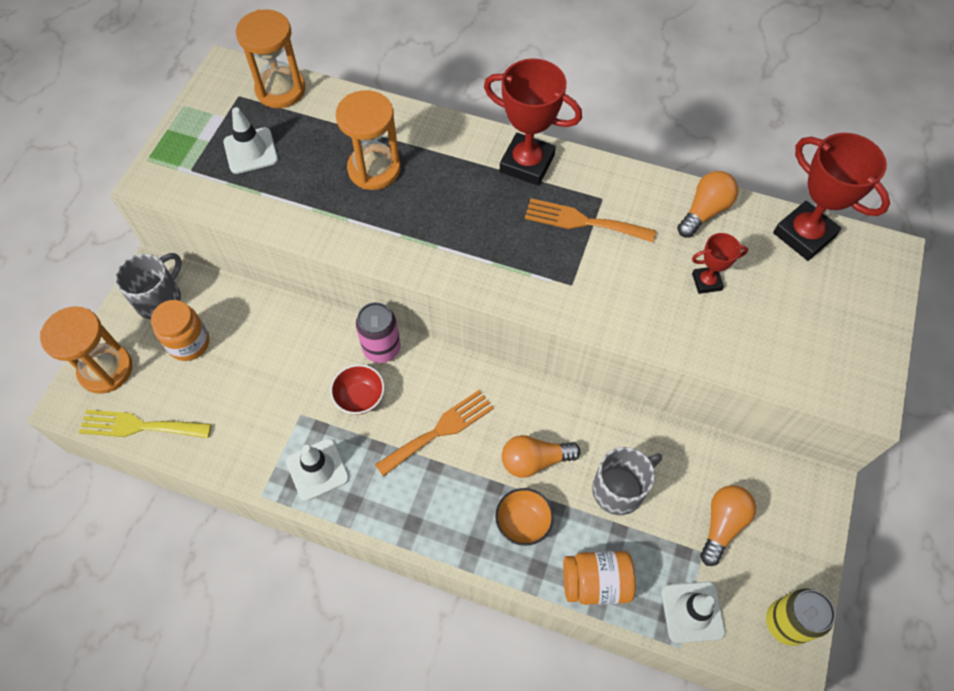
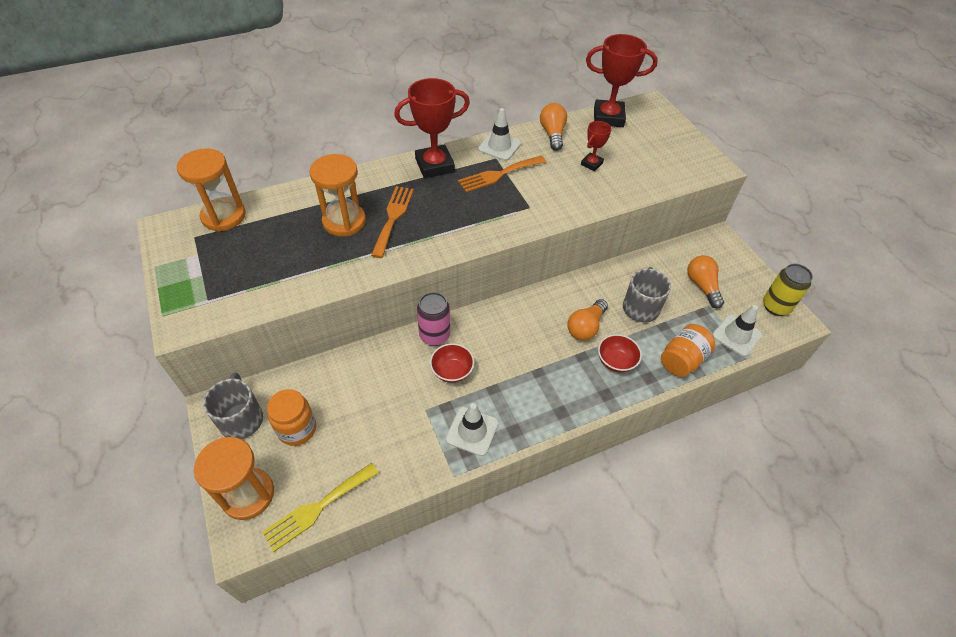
camera: 45 degrees left, 10 degrees down
(251, 151) = (242, 262): white traffic cone -> white traffic cone (499, 146)
(440, 430) = (519, 352): orange fork -> orange fork (393, 218)
(523, 522) = (616, 362): orange bowl -> red bowl

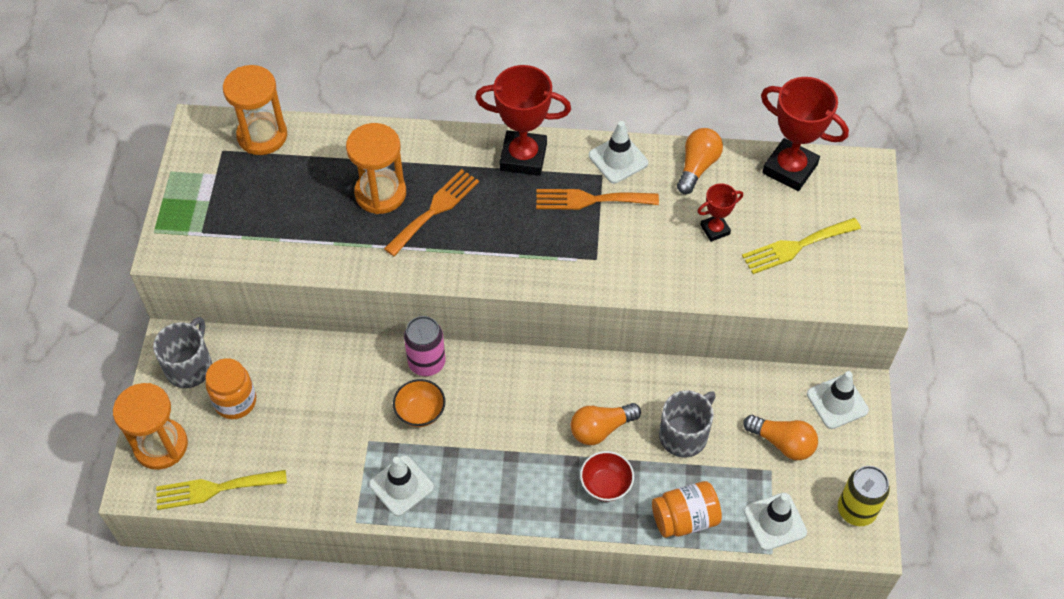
camera: 30 degrees right, 5 degrees up
(452, 371) = (420, 412): red bowl -> orange bowl
(647, 156) = (796, 246): none -> yellow fork
(702, 286) = (782, 443): orange light bulb -> orange light bulb turned 105 degrees clockwise
(713, 249) = (837, 402): none -> white traffic cone

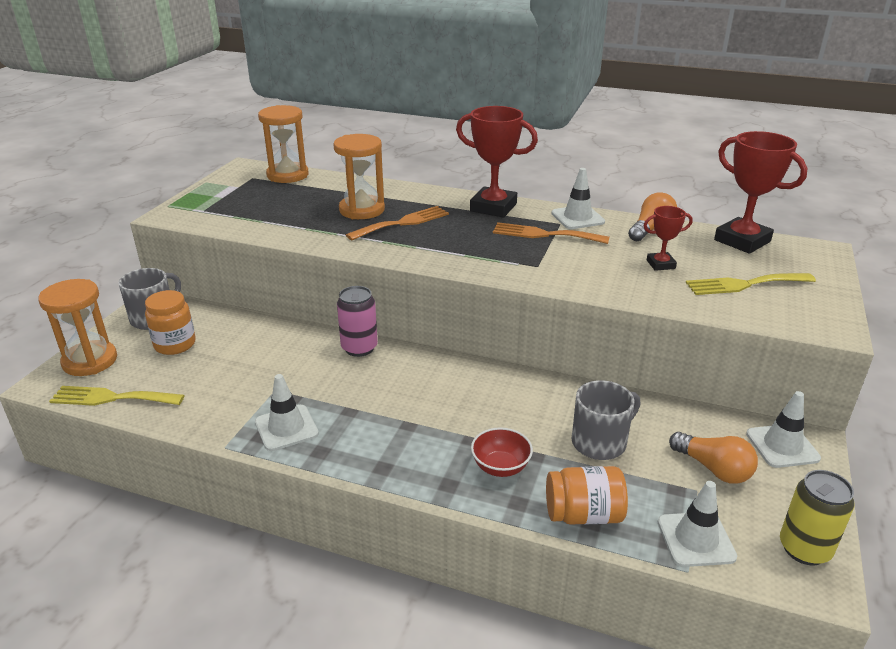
camera: 15 degrees right, 25 degrees down
(420, 412) = (335, 379): orange bowl -> none
(601, 429) = (510, 422): orange light bulb -> none

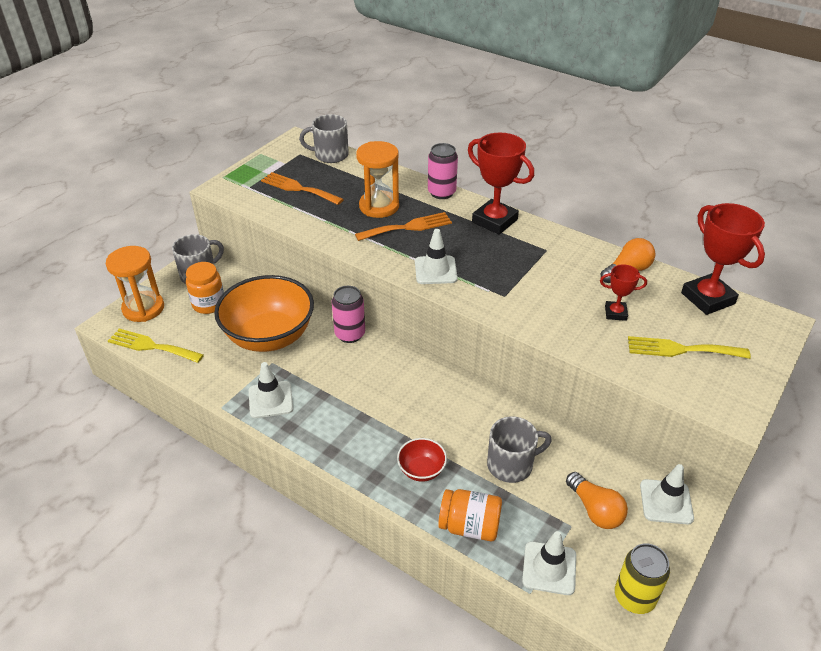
camera: 15 degrees right, 10 degrees up
(262, 365) = (269, 336): none -> orange bowl
(287, 175) = (330, 155): orange hourglass -> grey mug
(425, 192) = (441, 193): none -> pink can
(544, 234) = (526, 260): orange fork -> orange fork (298, 188)
(577, 218) = (566, 245): white traffic cone -> white traffic cone (435, 270)

